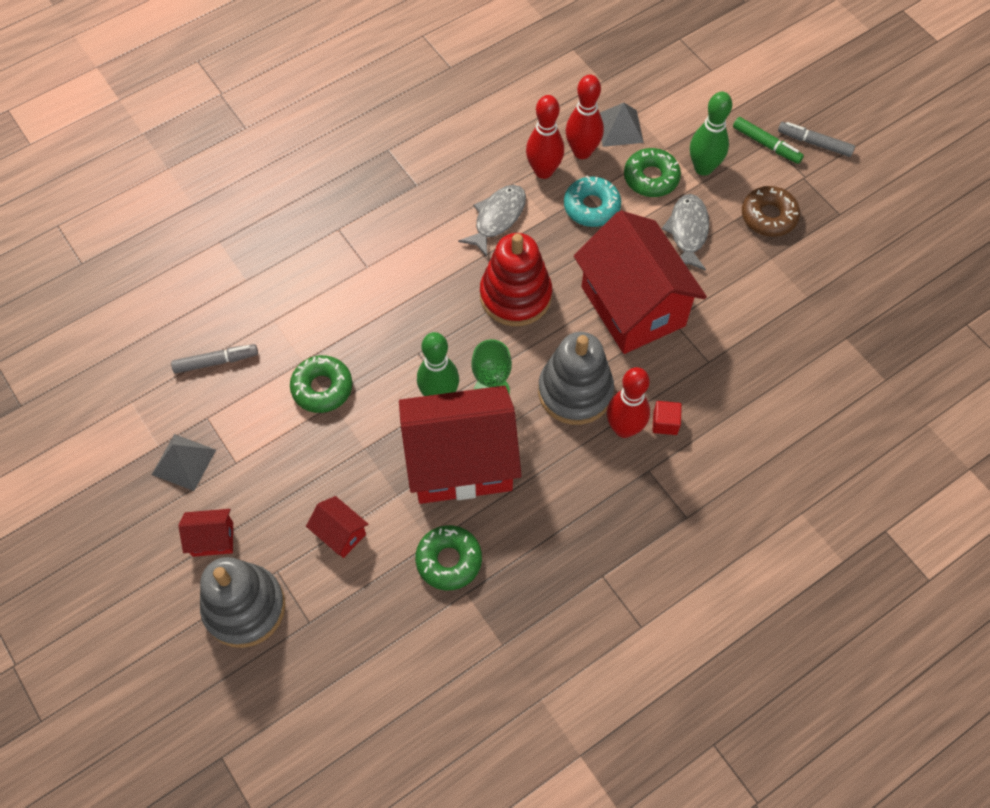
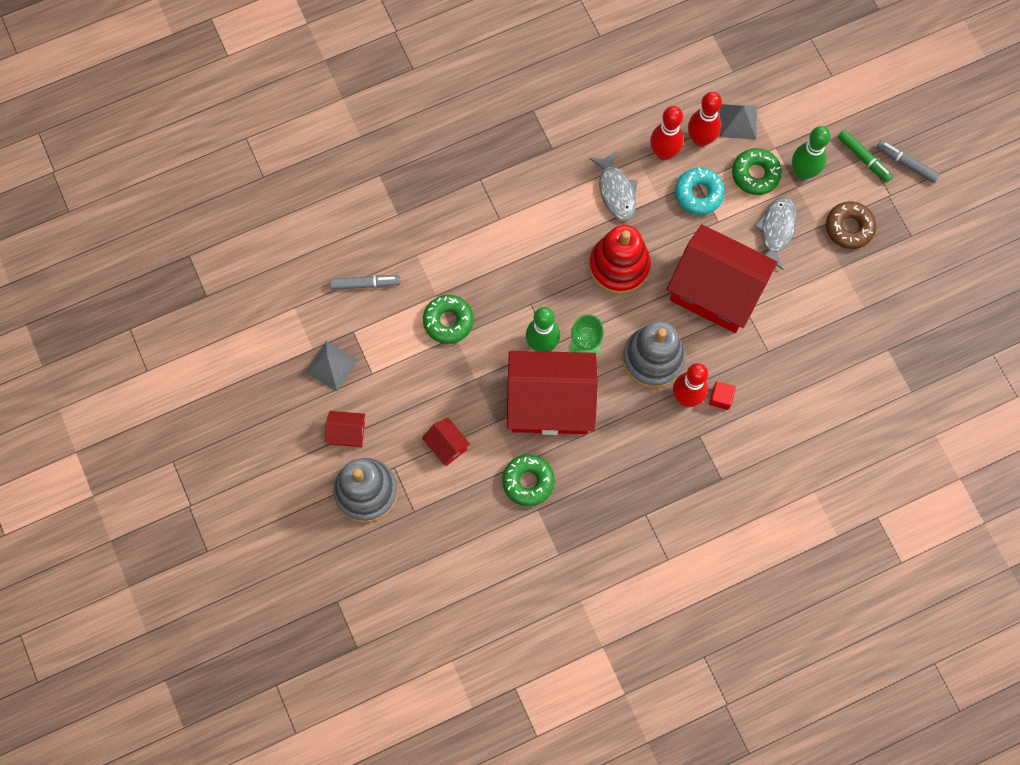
camera: 10 degrees right, 10 degrees up
(497, 218) = (616, 191): grey fish -> grey fish turned 120 degrees clockwise
(633, 306) = (715, 291): red house -> red house turned 45 degrees counterclockwise

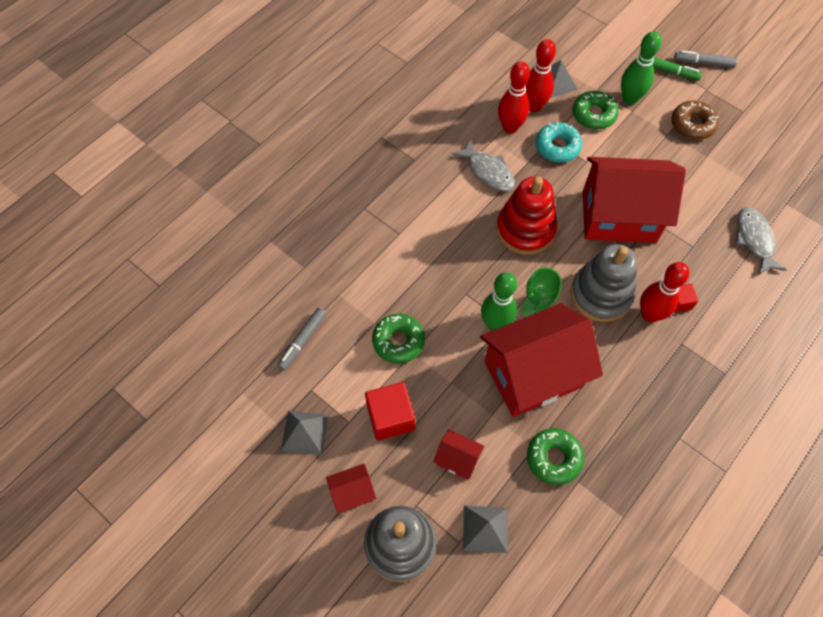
camera: 25 degrees left, 10 degrees down
(365, 284) = (302, 341): grey marker -> grey marker turned 150 degrees clockwise
(408, 385) = (390, 417): none -> red cube
(440, 511) = (485, 528): none -> grey pyramid
(776, 230) = (637, 149): grey fish -> grey fish (754, 239)

